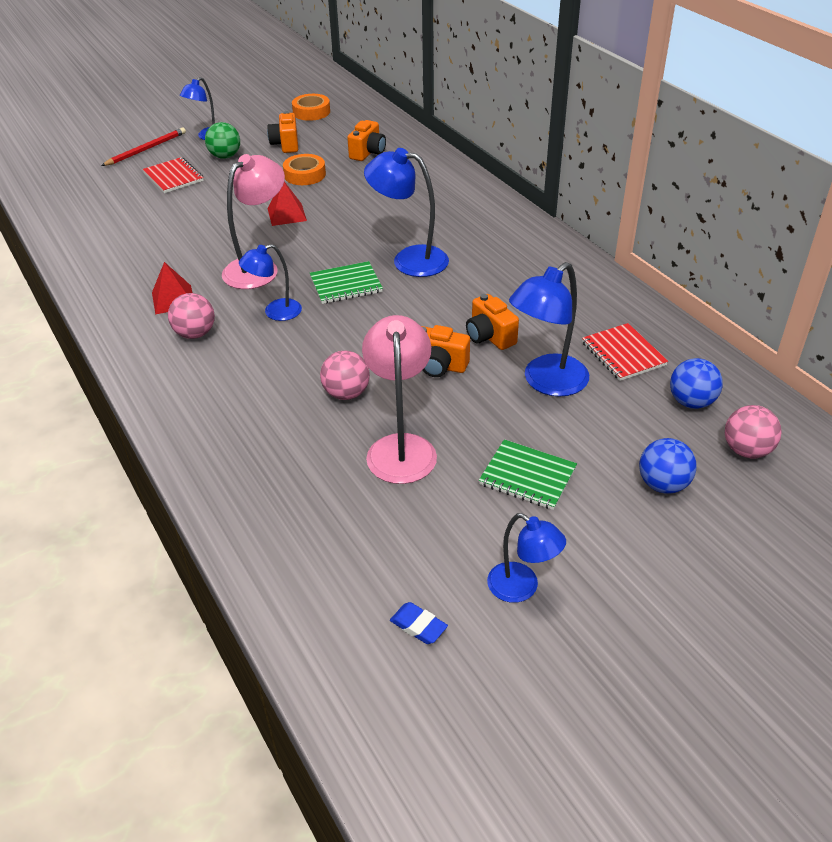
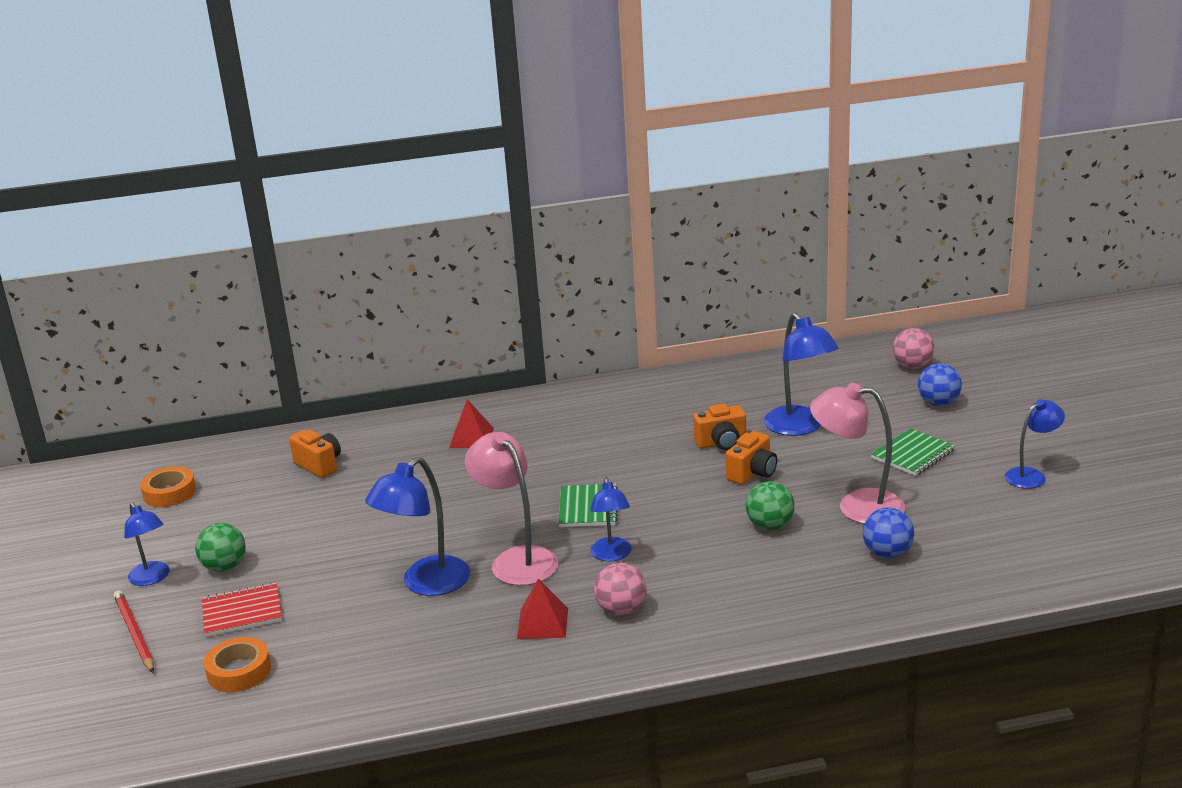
camera: 70 degrees left, 15 degrees down
(286, 144) = (240, 519): orange camera -> none
(287, 214) = (414, 532): red pyramid -> red pyramid (471, 438)
(305, 175) = (331, 512): orange tape -> orange tape (239, 671)
(346, 393) = (770, 526): pink ball -> green ball
(409, 259) = (566, 467): blue lamp -> blue lamp (426, 584)
(418, 626) = (1062, 523): blue eraser -> none
(623, 354) = (777, 389): red notebook -> none
(691, 402) = (850, 374): blue ball -> blue ball (887, 553)

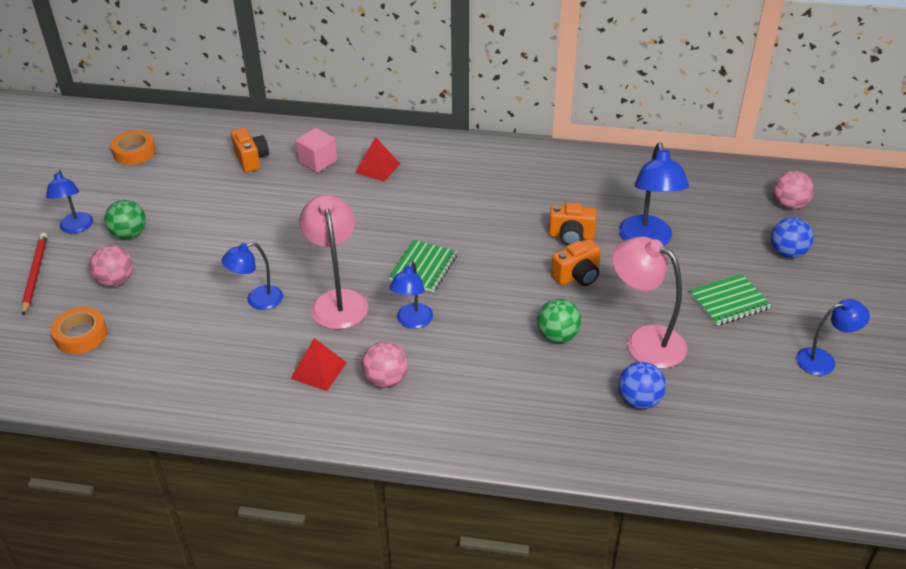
camera: 20 degrees right, 15 degrees up
(242, 612) = (116, 281): red notebook -> pink ball
(399, 448) = (318, 162): none -> pink cube
(426, 584) = (257, 300): blue lamp -> blue lamp, size x0.63

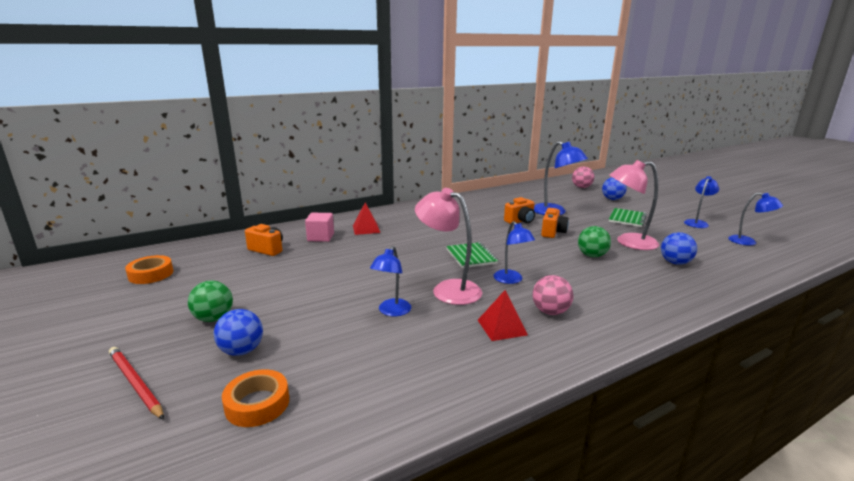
camera: 40 degrees left, 20 degrees down
(76, 228) = (146, 334): blue lamp -> blue lamp (748, 242)
(116, 281) = (242, 351): pink ball -> blue ball

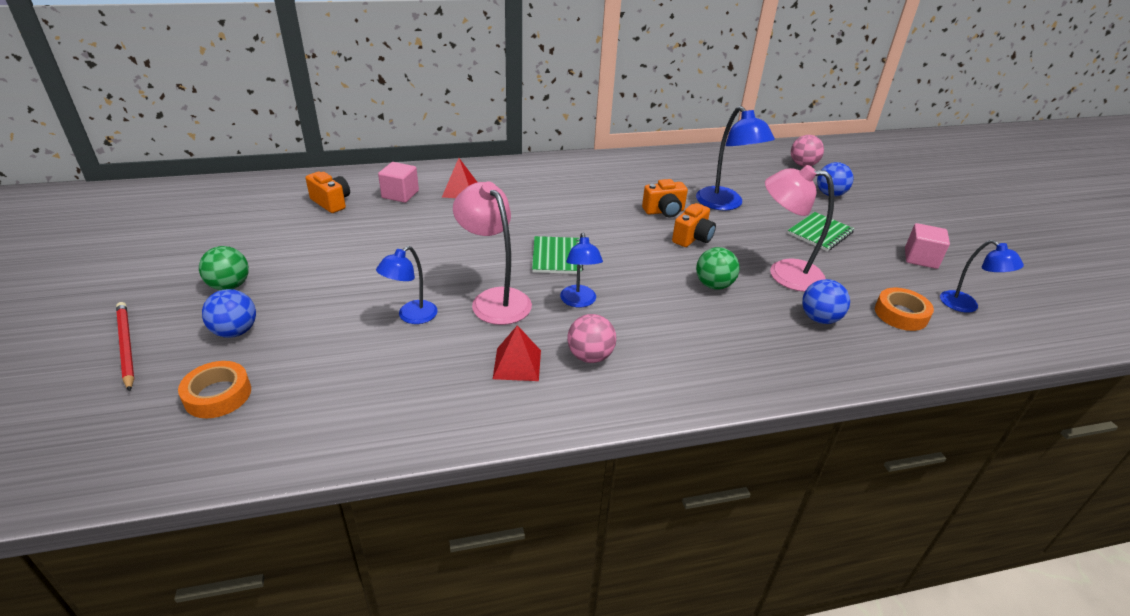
camera: 15 degrees right, 15 degrees up
(151, 274) = (198, 215): orange tape -> orange tape (901, 314)
(697, 223) = (920, 258): blue lamp -> pink cube

